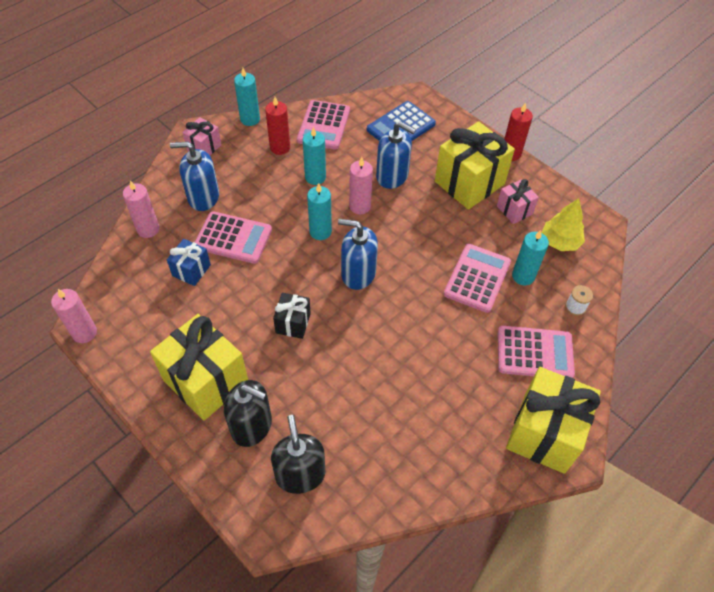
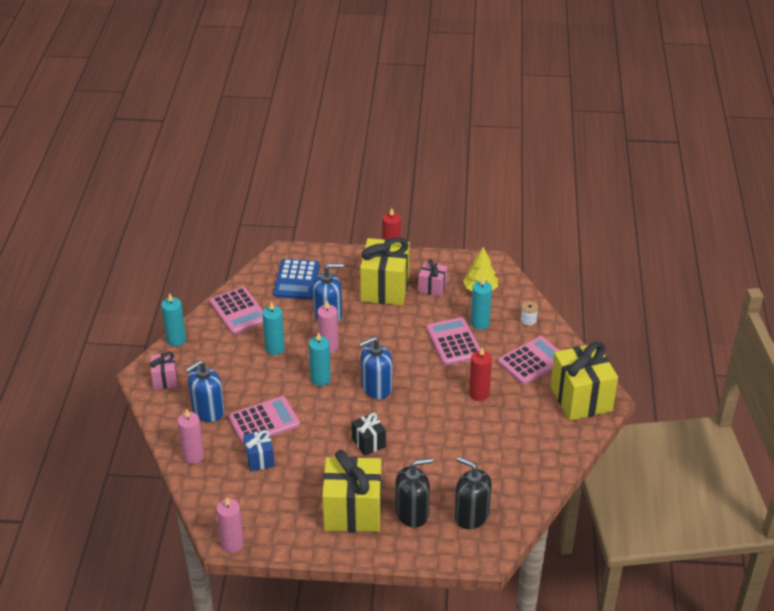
camera: 40 degrees left, 15 degrees down
(280, 147) = (224, 345): red candle -> red candle (479, 394)

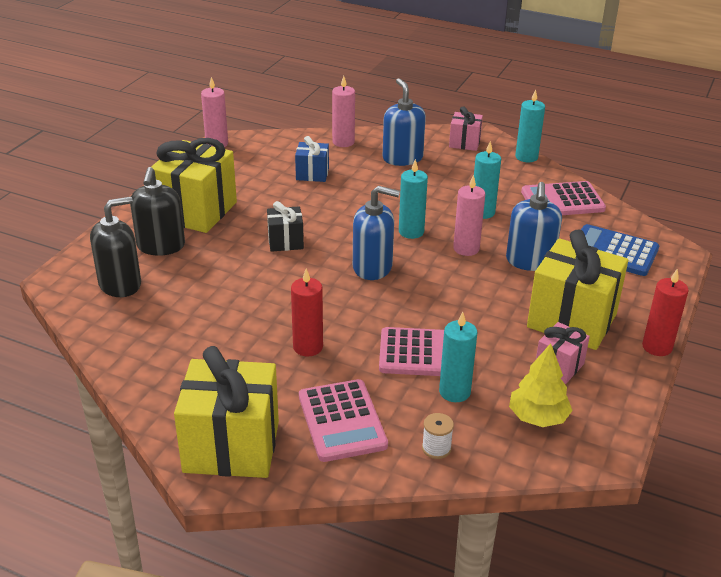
camera: 110 degrees right, 5 degrees down
(264, 421) = (365, 185): pink calculator -> none
(376, 387) = (372, 267): blue soap dispenser -> blue soap dispenser turned 105 degrees clockwise

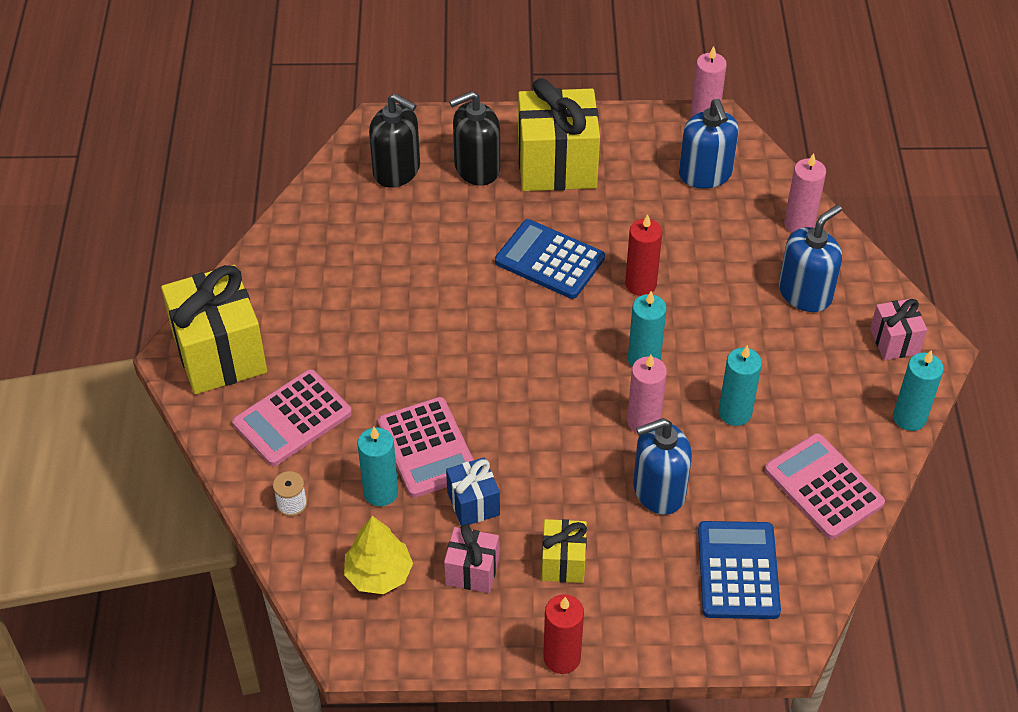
camera: 65 degrees right, 15 degrees up
(285, 242) = (549, 260): black gift -> blue calculator
(308, 347) = (384, 351): red candle -> red candle (640, 284)
(312, 174) = (703, 226): blue gift -> blue gift (473, 503)
(372, 267) = (551, 351): blue soap dispenser -> blue soap dispenser (705, 174)
(572, 320) = (563, 562): yellow gift -> yellow gift, size x0.51

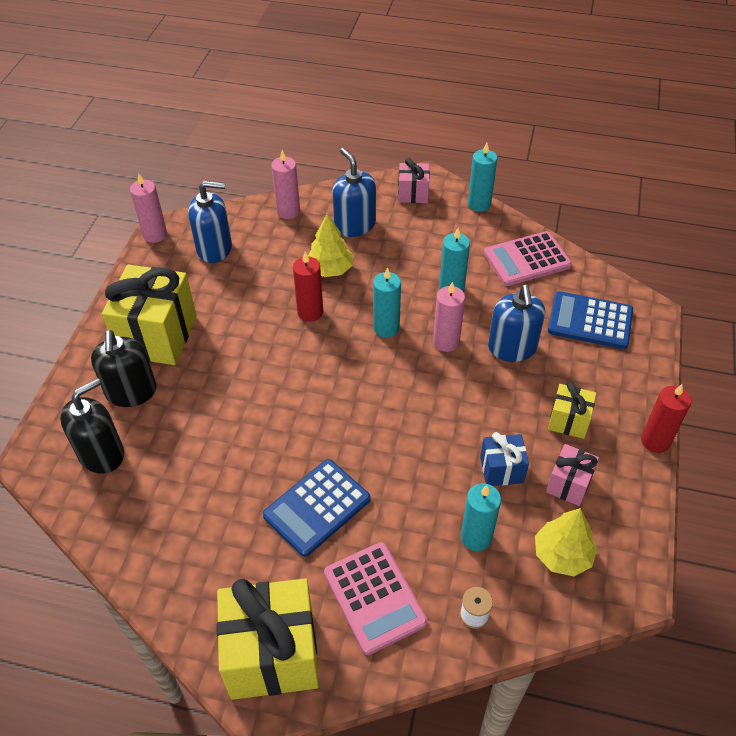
camera: 75 degrees left, 0 degrees up
(427, 448) = (436, 492): pink calculator -> none
(549, 260) = (261, 363): blue calculator -> blue calculator (317, 507)
(717, 286) = (330, 269): none -> yellow tree

